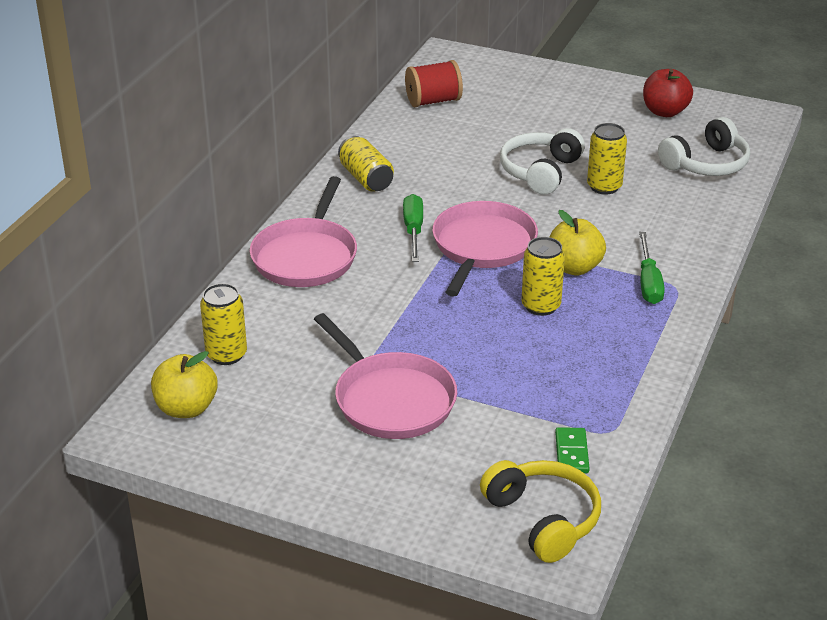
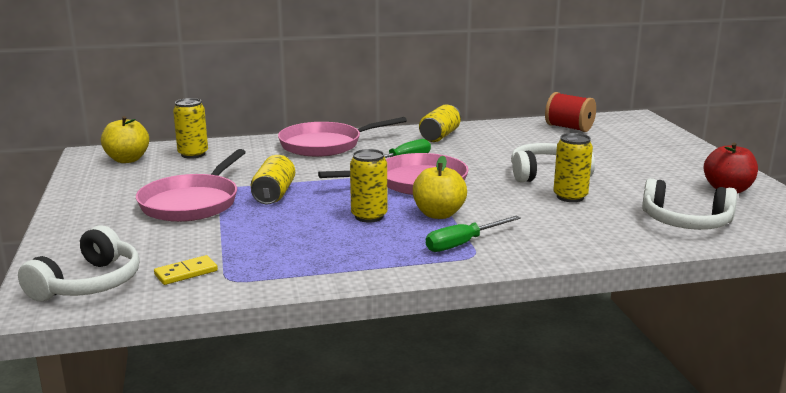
camera: 55 degrees right, 15 degrees down
(424, 340) = (274, 194): none -> yellow can
(543, 519) = (89, 283): yellow headphones -> white headphones
(572, 453) = (186, 273): green domino -> yellow domino

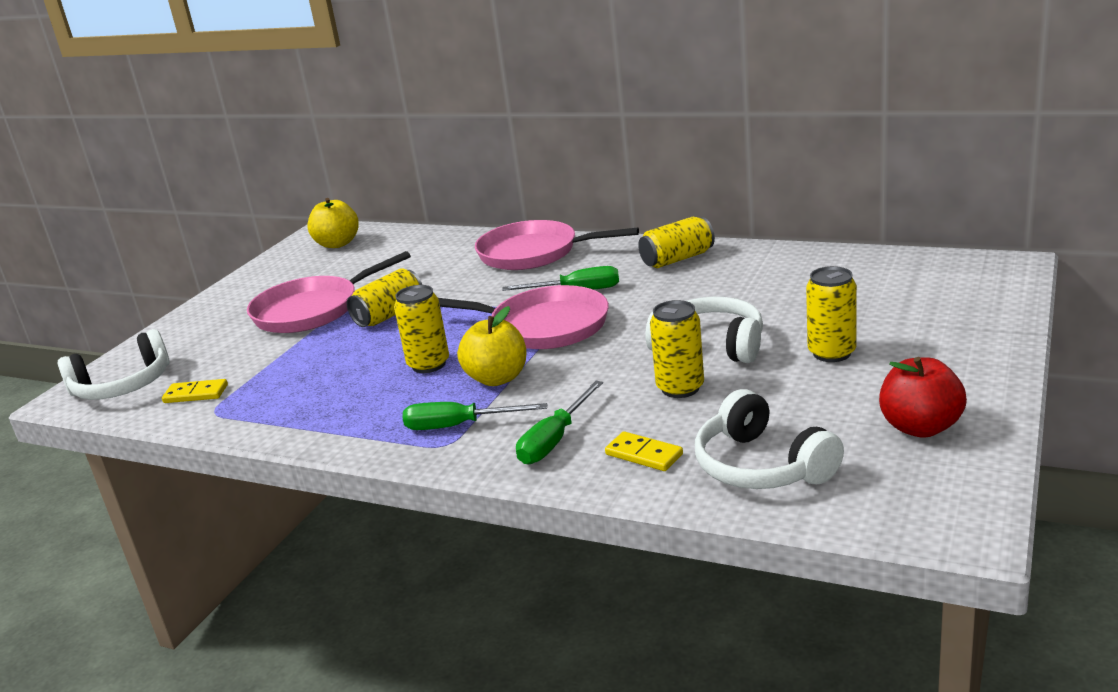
camera: 40 degrees right, 5 degrees up
(193, 154) = (398, 246): yellow can -> yellow can (831, 353)
(544, 236) = (555, 440): none -> green screwdriver
(569, 128) = (868, 271): red spool -> none
(612, 231) = (644, 454): none -> yellow domino

